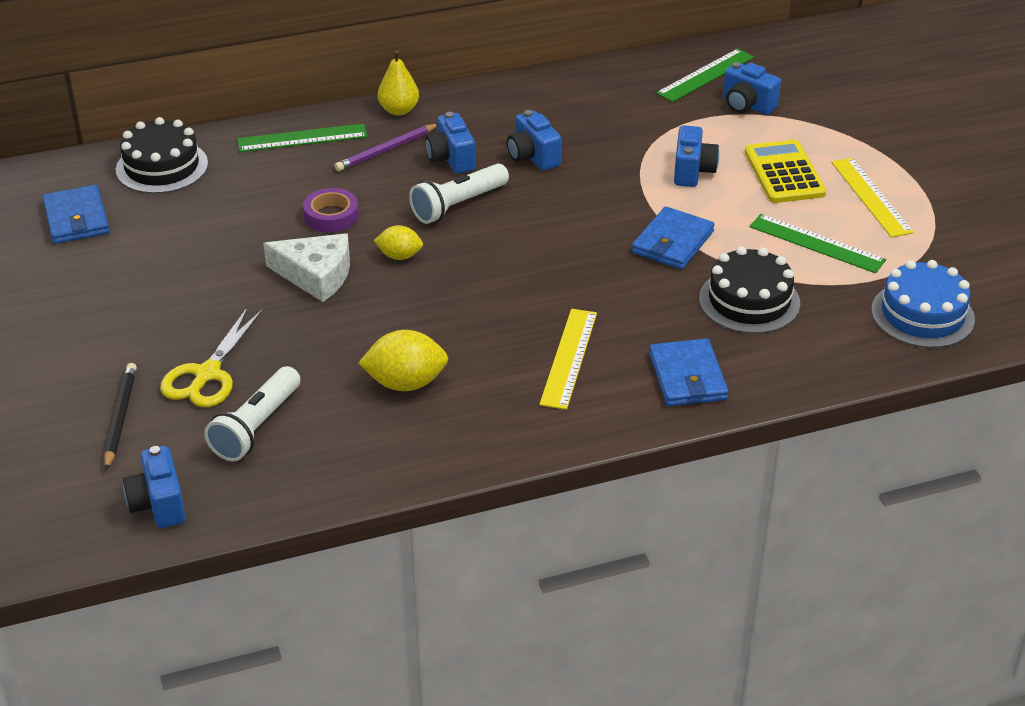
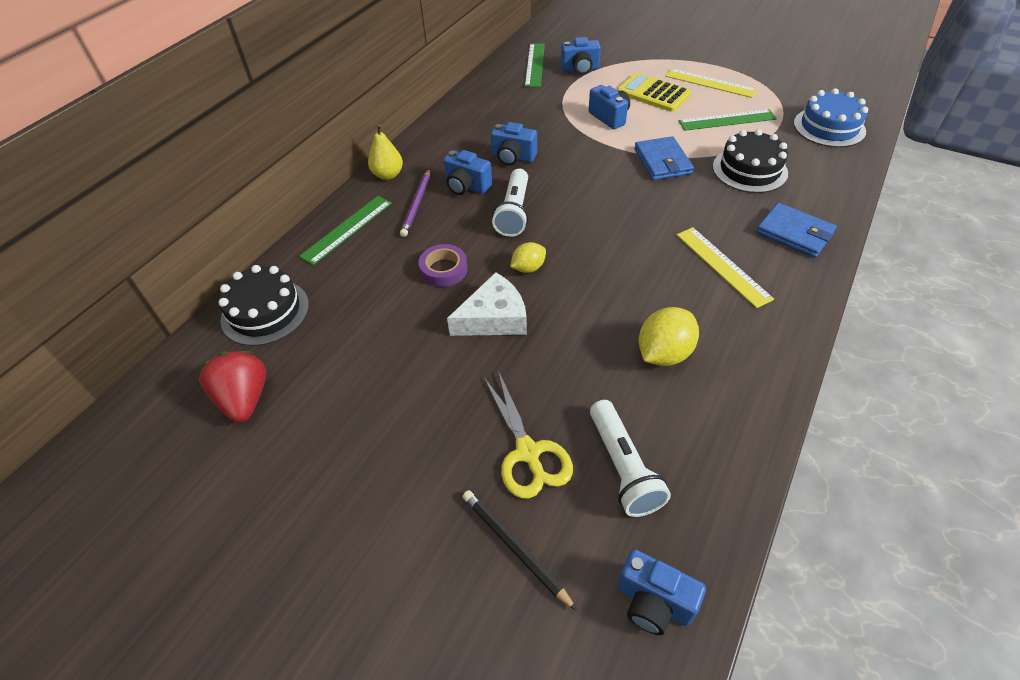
camera: 40 degrees left, 10 degrees up
(76, 218) = (245, 399): blue wallet -> red strawberry

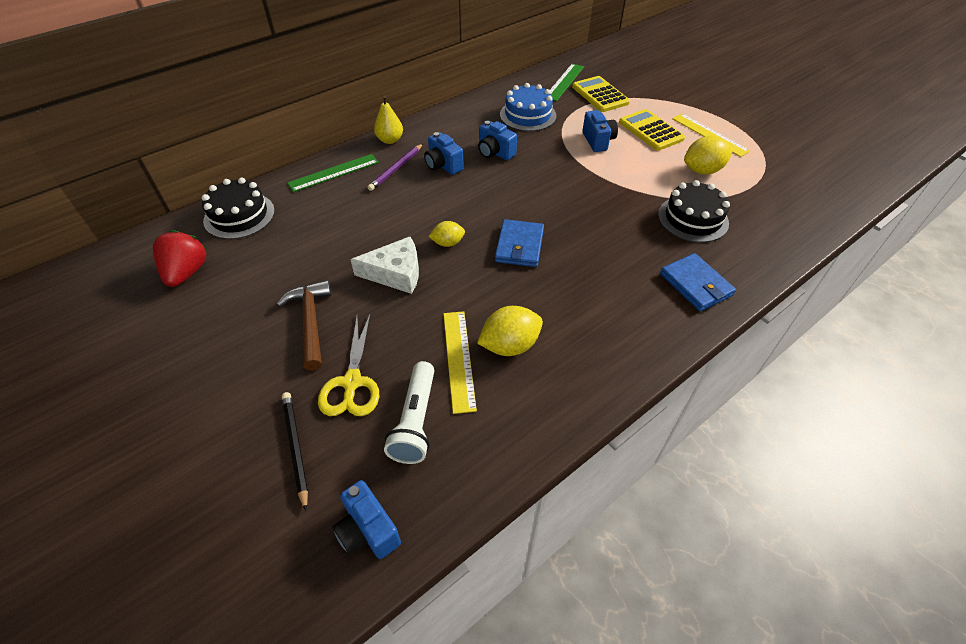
camera: 20 degrees right, 0 degrees up
(436, 404) = (311, 322): none -> brown hammer
(444, 269) = (383, 224): purple tape -> none
(514, 212) = (466, 196): white flashlight -> none
(580, 69) = (600, 95): blue camera -> yellow calculator
(662, 161) = (618, 190): blue wallet -> blue wallet (519, 246)
(722, 266) = (610, 292): yellow ruler -> yellow ruler (458, 359)
(727, 120) = (702, 170): green ruler -> yellow lemon
(829, 127) = (797, 202): blue cake -> blue cake (528, 115)

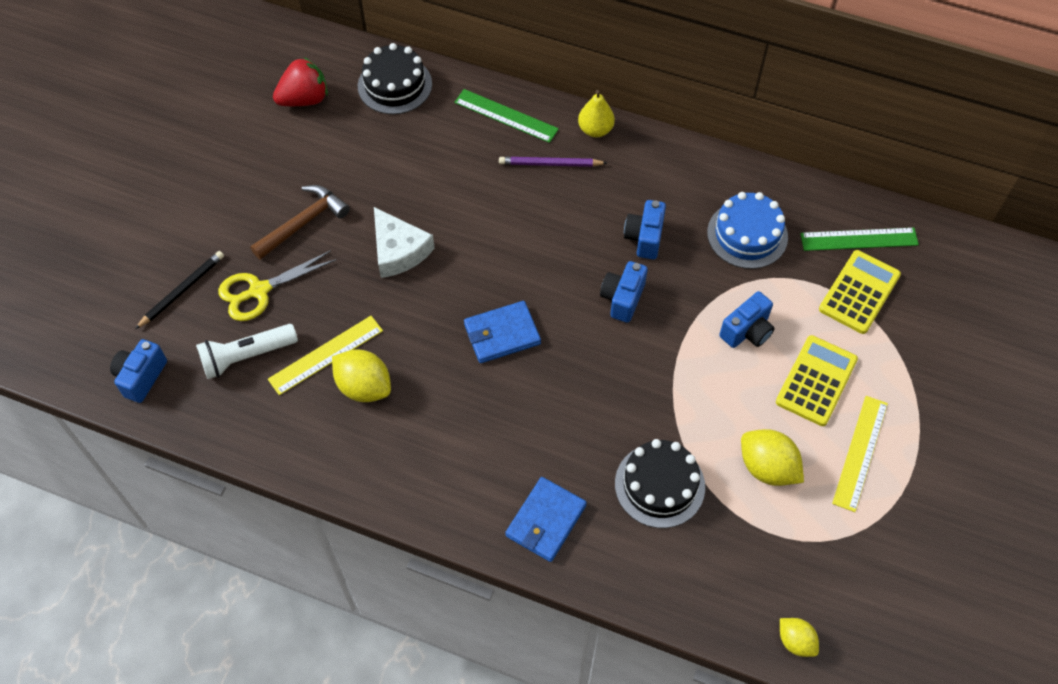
camera: 60 degrees right, 10 degrees up
(443, 165) = (585, 202): blue camera -> blue camera (622, 299)
(447, 243) = (466, 270): yellow lemon -> yellow lemon (795, 641)

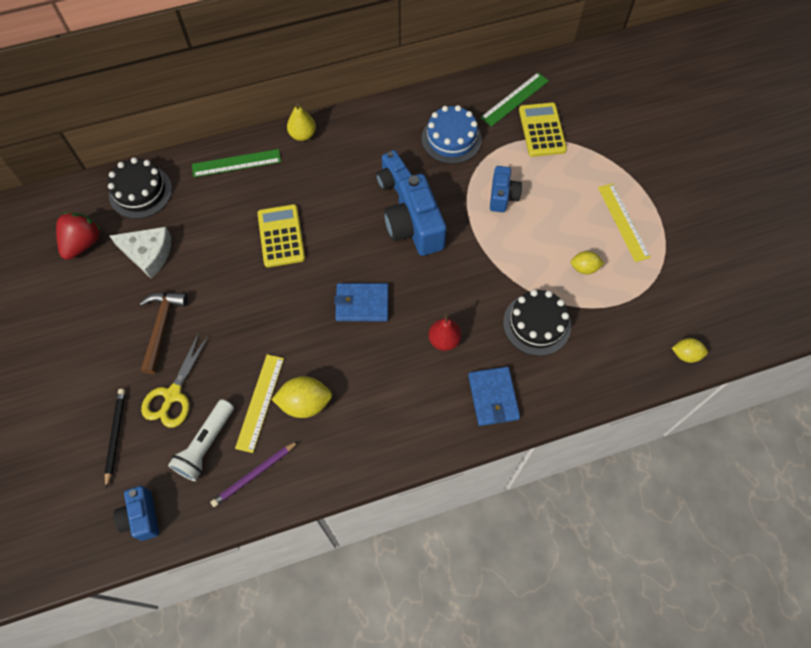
camera: 40 degrees left, 5 degrees up
(398, 250) = (245, 299): white cheese -> white cheese (148, 254)
(502, 334) = (362, 304): blue wallet -> blue wallet turned 60 degrees clockwise
(549, 428) = (444, 340): none -> red pear
(550, 164) = (294, 175): purple pencil -> purple pencil (254, 474)
(622, 299) = (415, 228): blue camera -> blue camera, size x1.70
(767, 468) = (584, 268): yellow lemon -> yellow lemon, size x0.61
(816, 381) = (565, 198): yellow calculator -> yellow calculator (281, 236)

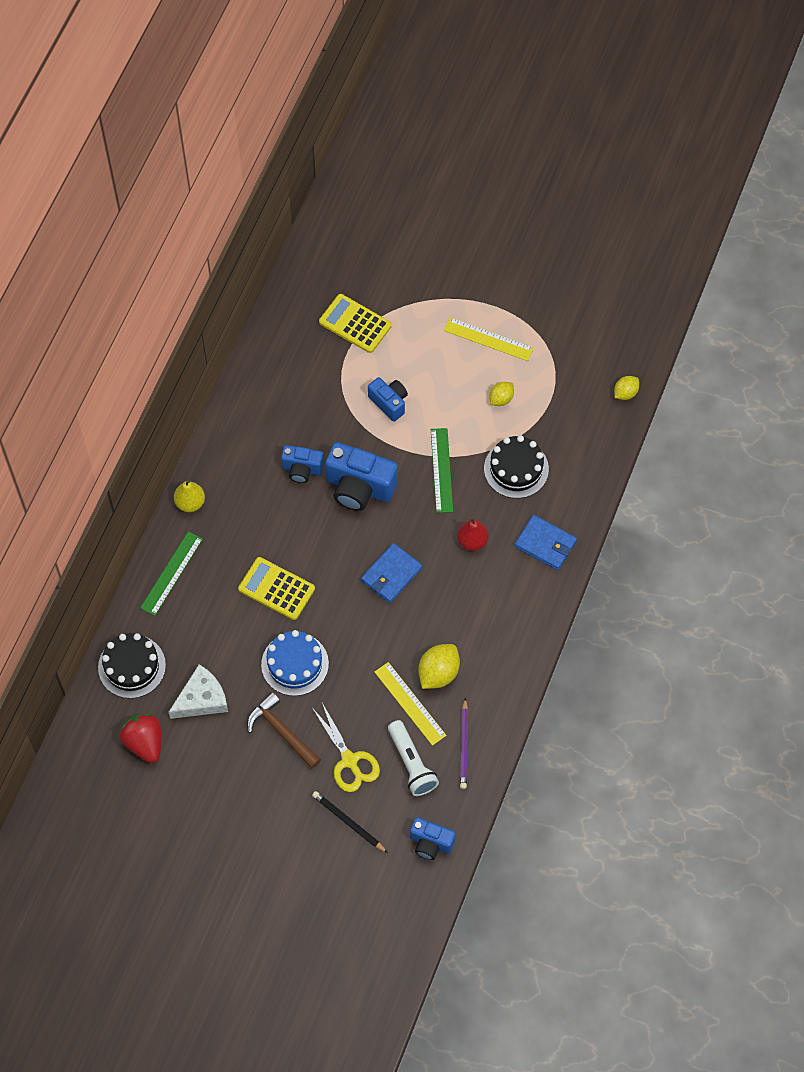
camera: 50 degrees left, 0 degrees up
(451, 139) = (300, 395): blue cake -> blue cake (295, 664)
(514, 99) = (307, 318): green ruler -> green ruler (442, 470)

